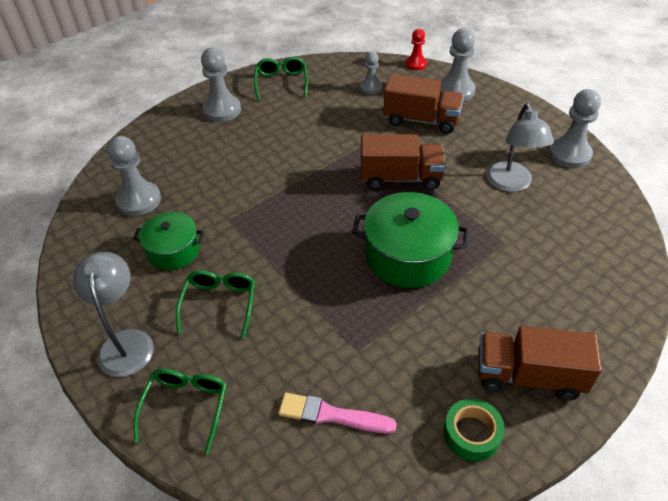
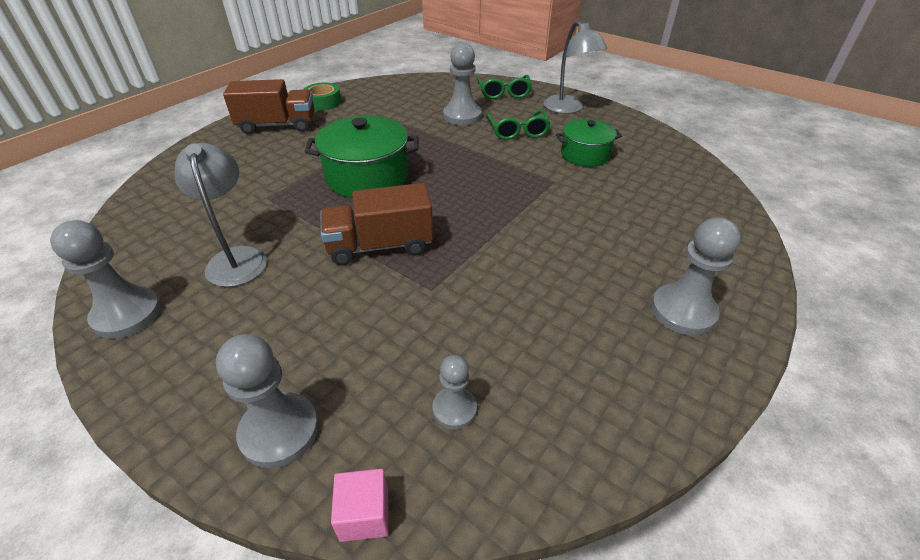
camera: 165 degrees right, 5 degrees down
(139, 200) = (661, 185): grey pawn -> grey pawn (462, 116)
(281, 82) = (632, 392): green glasses -> none
(331, 415) = (412, 99): pink brush -> none
(416, 64) = (364, 514): red pawn -> pink cube
(421, 120) = (352, 343): brown truck -> none

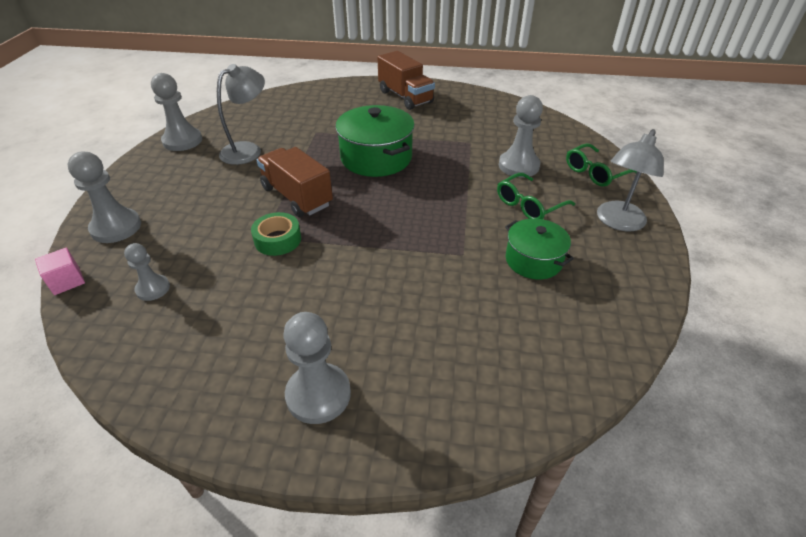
camera: 60 degrees right, 0 degrees up
(323, 102) = (459, 98): green tape -> green tape (278, 240)

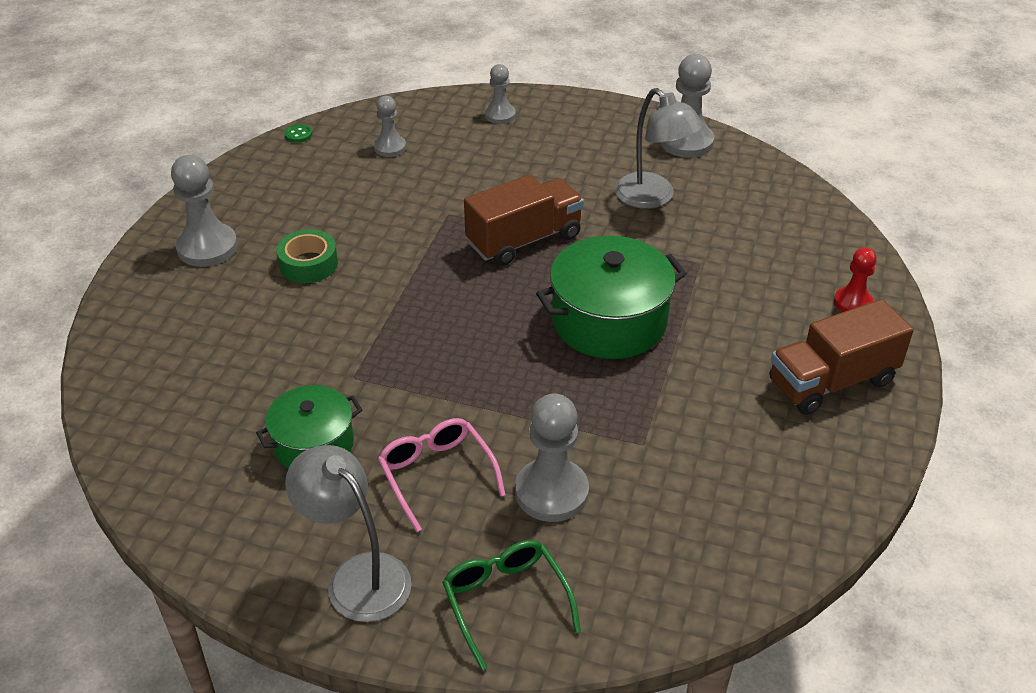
camera: 100 degrees right, 0 degrees up
(67, 281) = (421, 99): pink cube -> none
(106, 369) = (298, 134): none -> green button
(116, 227) = (500, 115): grey pawn -> grey pawn, size x0.60
(278, 240) = (439, 224): green tape -> green tape (308, 264)
(345, 92) = (852, 302): none -> red pawn
(529, 205) = (436, 474): green glasses -> pink glasses

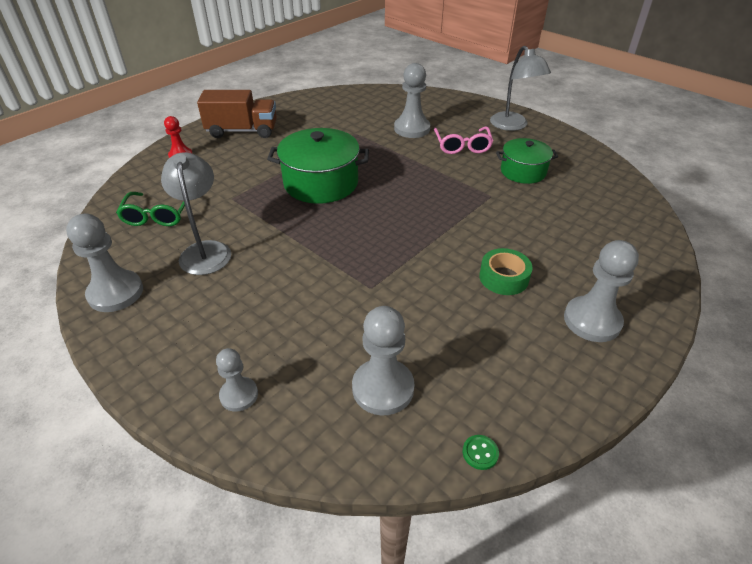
camera: 155 degrees left, 0 degrees up
(390, 147) = (383, 388): grey pawn -> grey pawn, size x1.67
(505, 601) = (453, 107): green glasses -> green glasses (157, 215)
(524, 240) = (329, 247): brown truck -> none

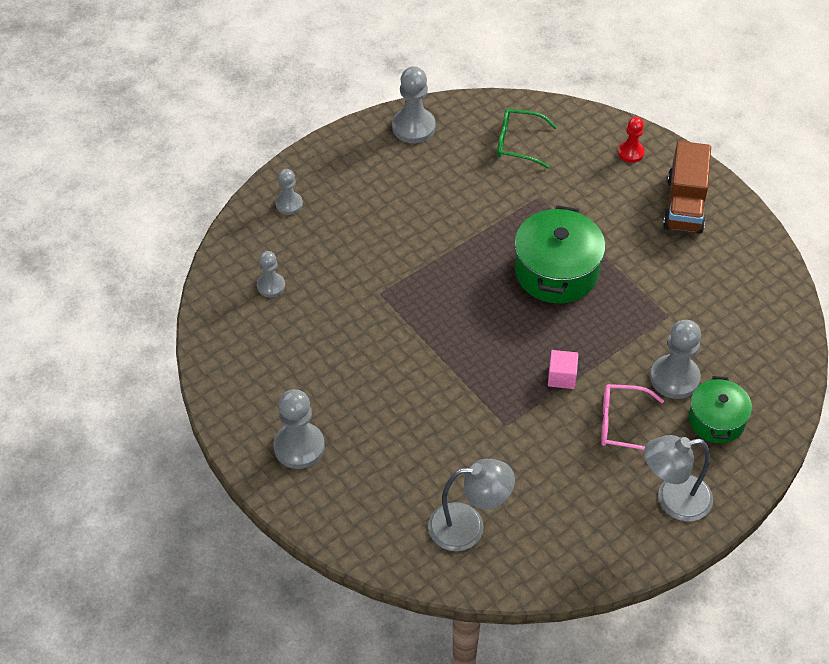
camera: 100 degrees right, 10 degrees up
(205, 250) = (457, 180): grey lamp -> grey lamp (468, 526)
(383, 388) = (271, 286): grey pawn -> grey pawn, size x0.60
(431, 173) = (561, 377): none -> pink cube
(480, 453) = (202, 331): green button -> none
(503, 277) = (369, 396): green tape -> none
(523, 171) = (552, 473): green pot -> green pot (716, 420)

